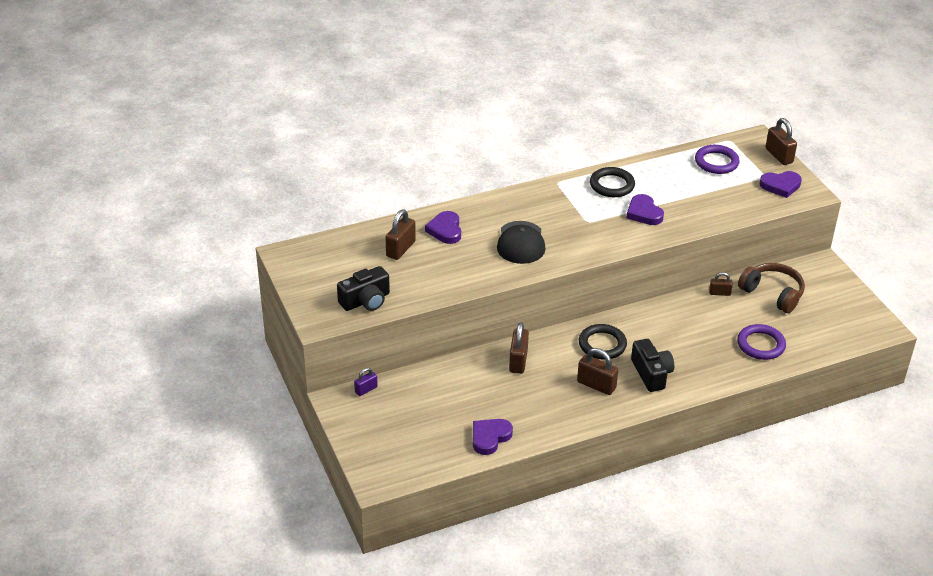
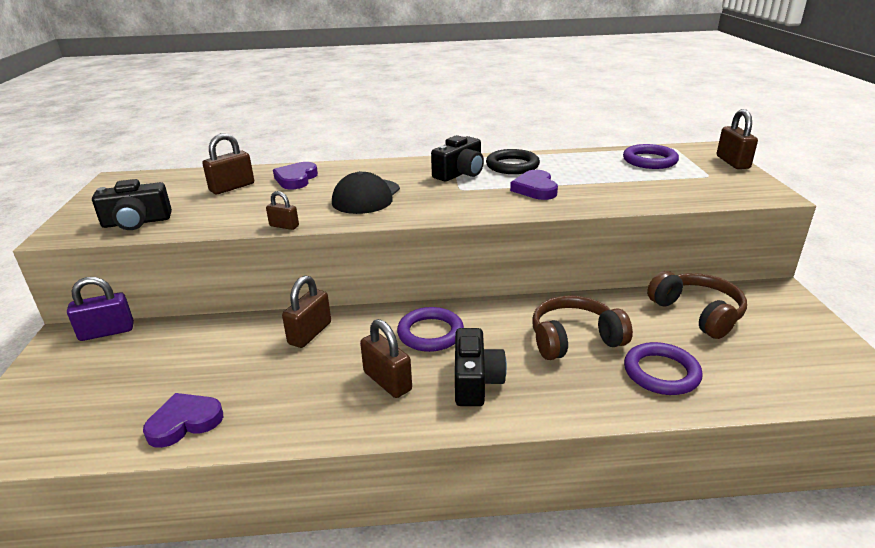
camera: 20 degrees right, 10 degrees down
(366, 389) = (107, 332): purple padlock -> purple padlock, size x1.68
(575, 202) = (460, 173): none -> black camera
(602, 344) = (430, 333): black ring -> purple ring
(699, 331) = (574, 339): none -> brown headphones
(719, 293) = (621, 301): brown padlock -> brown padlock (284, 226)
(780, 186) = (728, 184): purple heart -> none

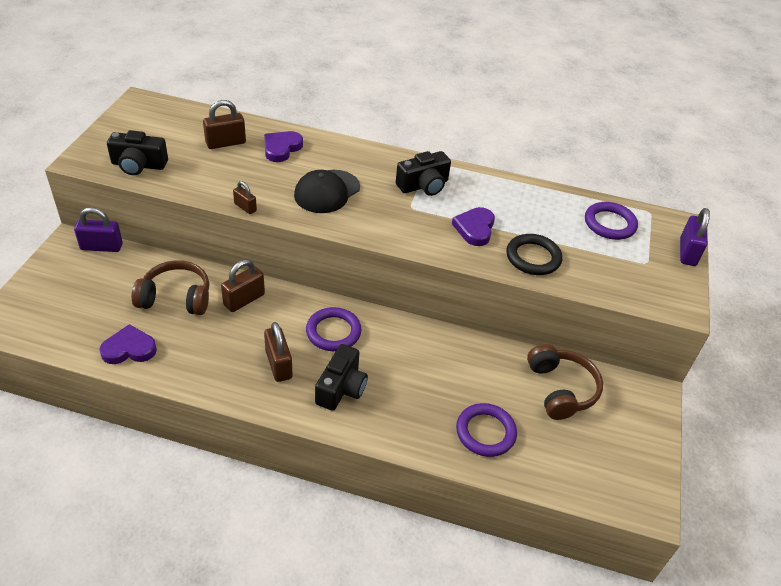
camera: 15 degrees right, 15 degrees up
(512, 166) = (477, 190): black ring -> black ring (533, 257)
(574, 339) = (440, 378): brown headphones -> brown headphones (176, 297)
(732, 162) = (687, 252): brown padlock -> purple padlock

